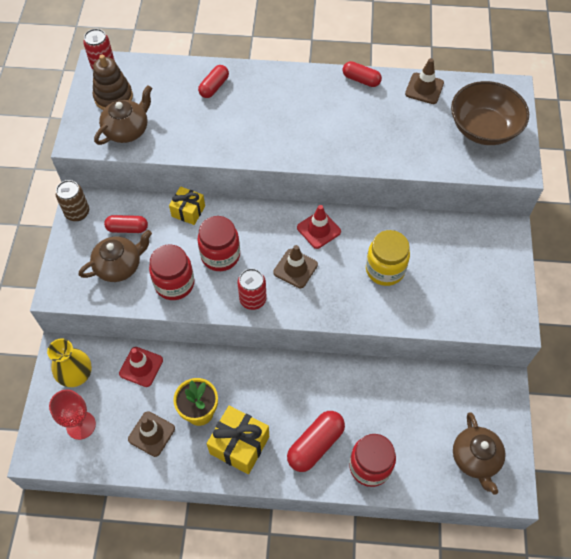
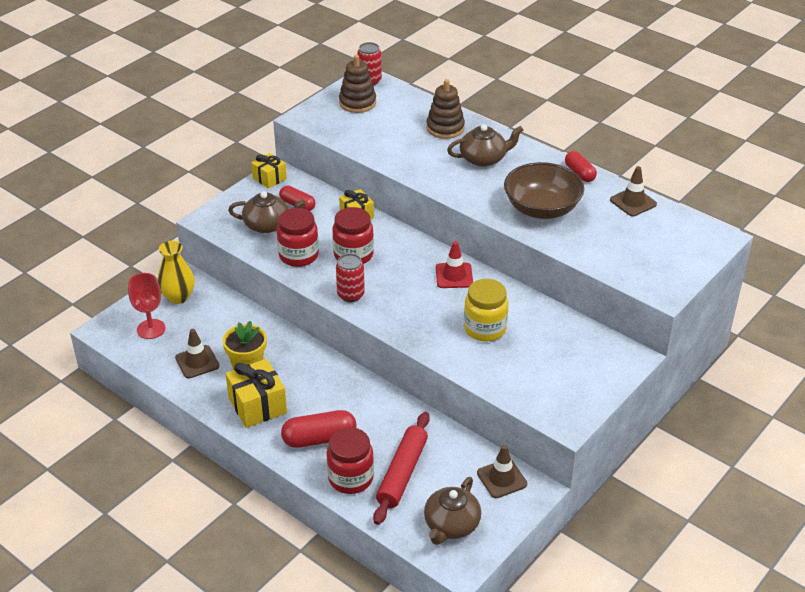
camera: 35 degrees right, 20 degrees down
(77, 213) = (269, 178): brown can -> yellow gift
(127, 130) = (347, 127): brown teapot -> brown teapot (483, 159)
(141, 367) = (231, 316): red traffic cone -> none
(214, 87) = (445, 128): red capsule -> brown stacking toy
(295, 268) = (407, 292): brown traffic cone -> brown traffic cone (501, 478)
(403, 434) = (402, 473): none -> red rolling pin
(483, 128) = (660, 251): brown bowl -> brown bowl (541, 208)

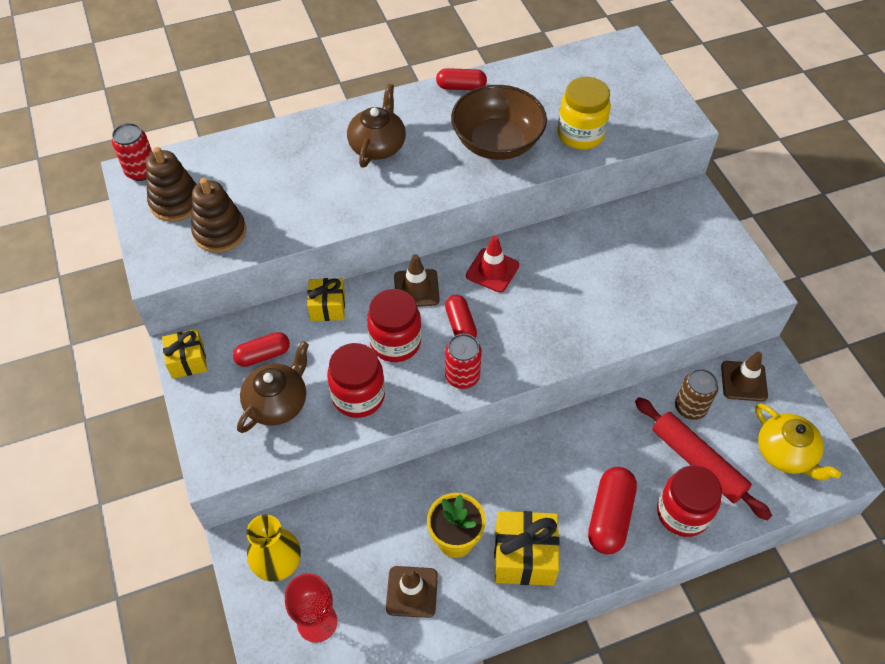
camera: 60 degrees left, 15 degrees up
(392, 278) = (460, 325): none -> red capsule
(445, 128) = (295, 150): brown stacking toy -> brown stacking toy (220, 232)
(449, 454) = (690, 408): none -> brown can
(451, 525) = (786, 453): brown teapot -> yellow teapot
(485, 329) = (590, 285): yellow jar -> yellow jar (580, 134)
(633, 202) = (535, 74): brown traffic cone -> brown traffic cone (416, 288)

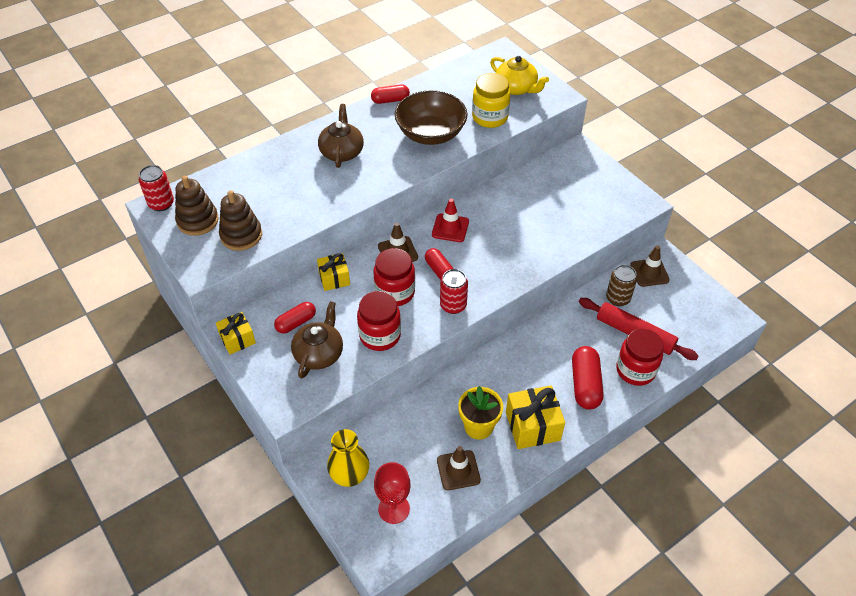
camera: 15 degrees left, 5 degrees down
(786, 453) = (693, 314): yellow teapot -> yellow teapot (516, 88)

